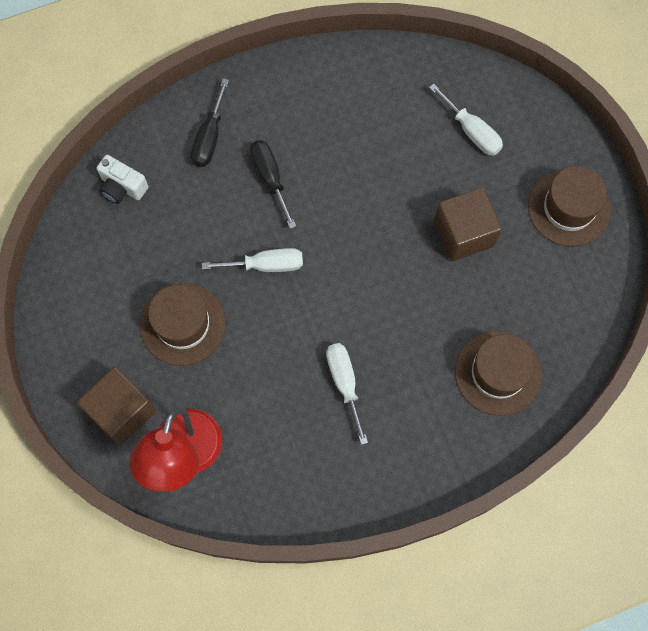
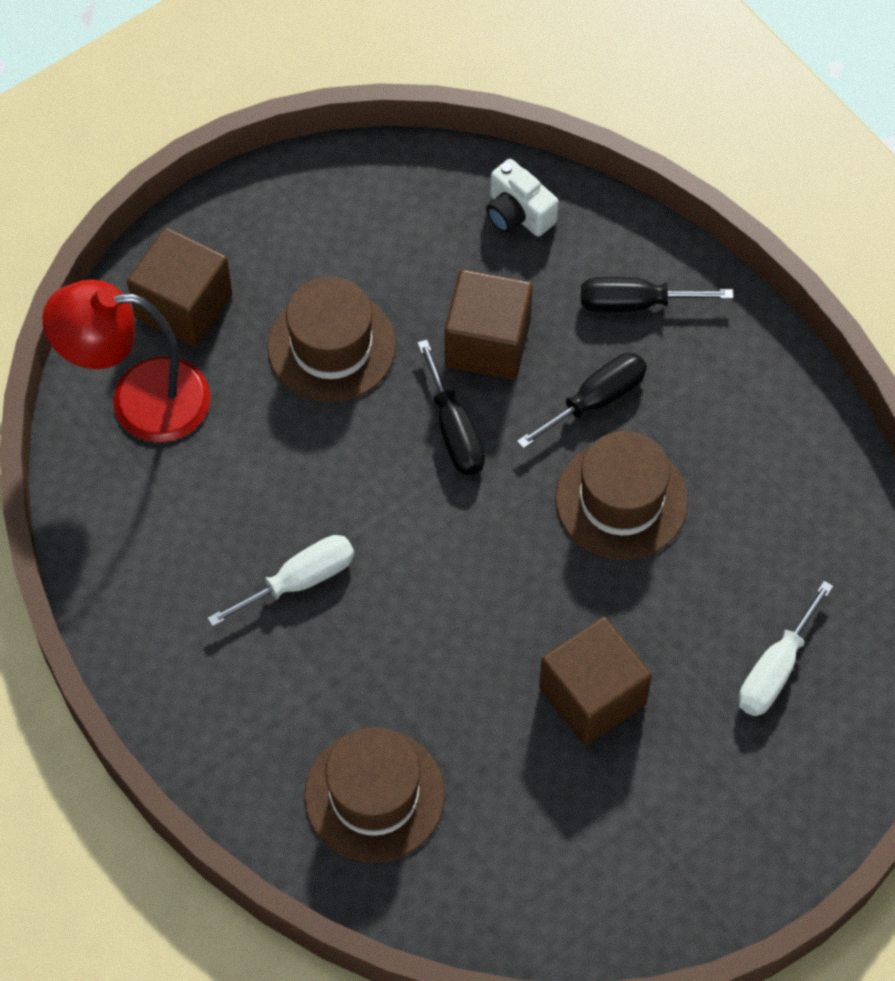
camera: 75 degrees right, 10 degrees down
(122, 187) = (518, 214): white camera -> white camera turned 60 degrees counterclockwise
(210, 229) = (487, 343): none -> brown cube
(266, 265) = (454, 430): white screwdriver -> black screwdriver
(569, 208) = (689, 848): brown hat -> brown hat (621, 500)

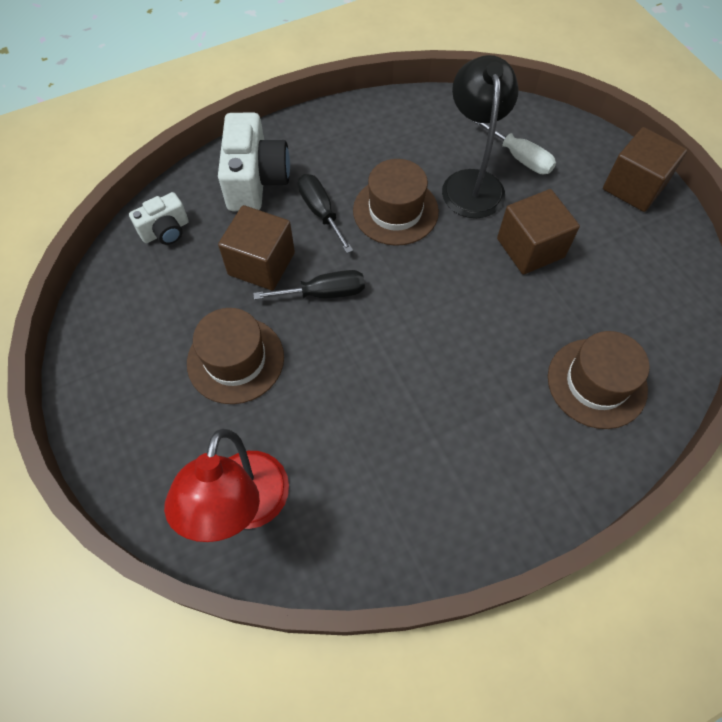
camera: 80 degrees left, 0 degrees up
(183, 306) = (167, 461): brown cube -> brown cube (634, 187)
(299, 581) = (425, 408): white screwdriver -> none
(635, 303) = (255, 180): black screwdriver -> white camera
(703, 601) = (471, 182): none -> black lamp

